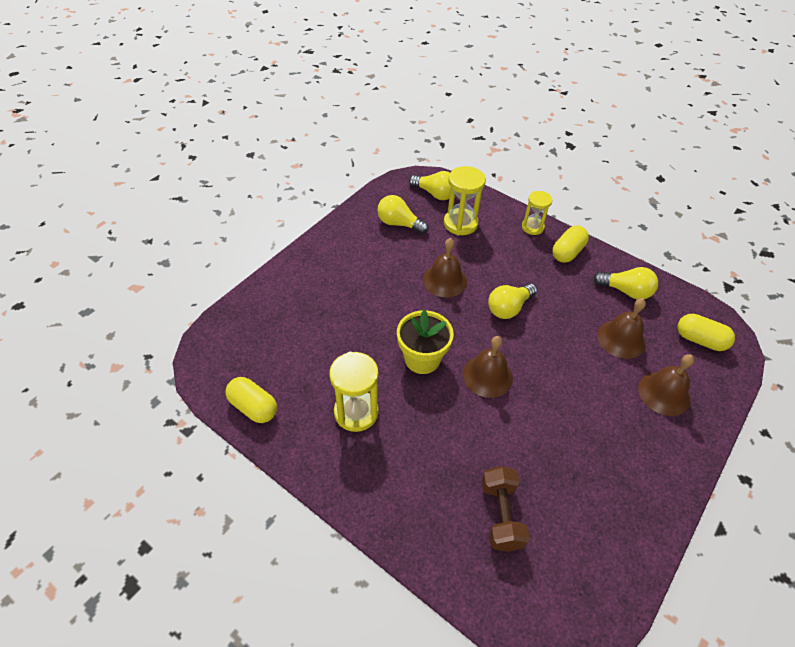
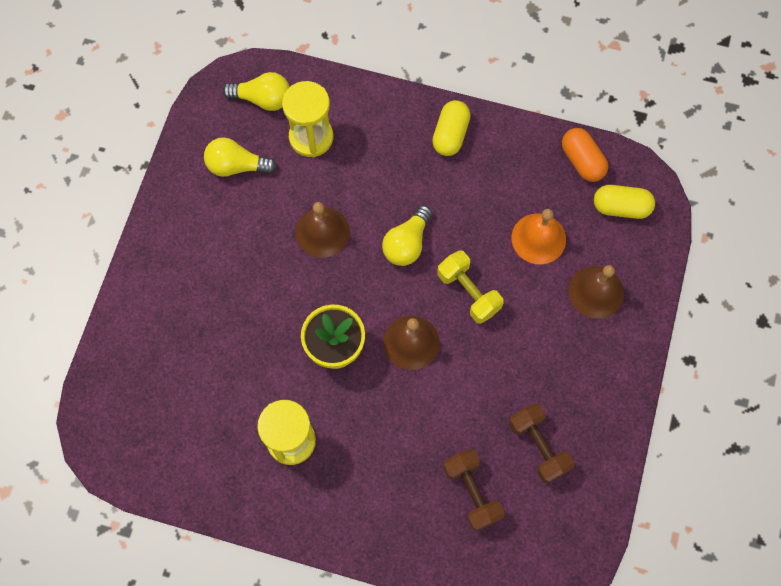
camera: 20 degrees left, 20 degrees up
(253, 407) = (182, 478): yellow capsule -> none
(532, 227) = (399, 110): yellow hourglass -> none
(549, 357) = (468, 292): none -> yellow dumbbell
(578, 499) = (538, 446): none -> brown dumbbell
(621, 339) = (538, 238): brown bell -> orange bell
(626, 291) = (529, 169): yellow light bulb -> none
(672, 299) = (582, 161): none -> orange capsule

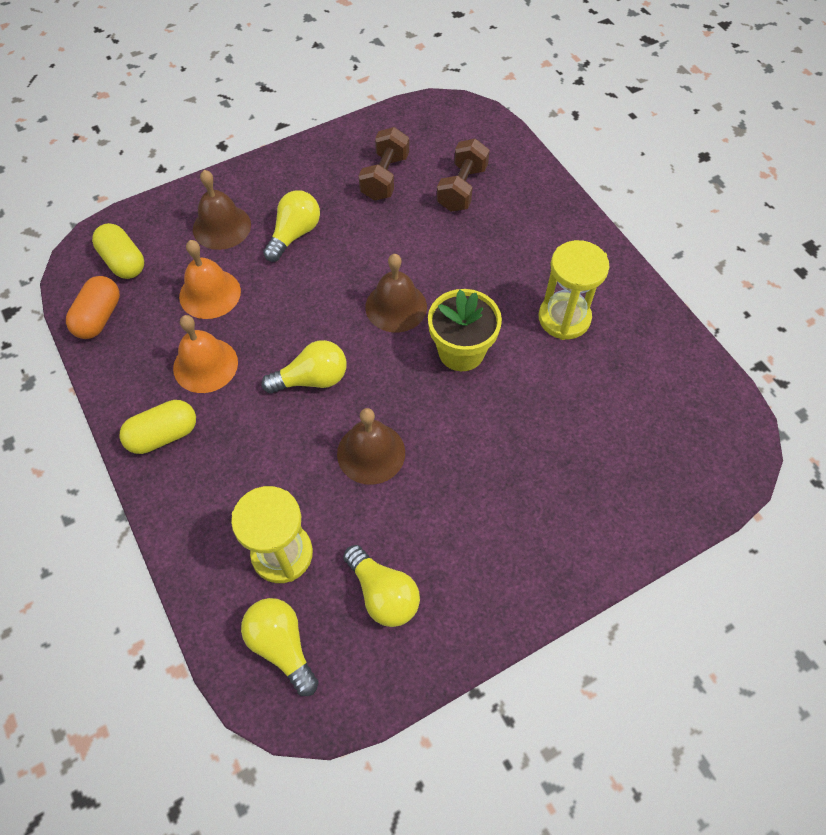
camera: 135 degrees left, 10 degrees down
(468, 292) = (310, 303): yellow dumbbell -> none
(480, 193) = (205, 365): none -> orange bell
(541, 333) = (294, 234): none -> yellow light bulb

